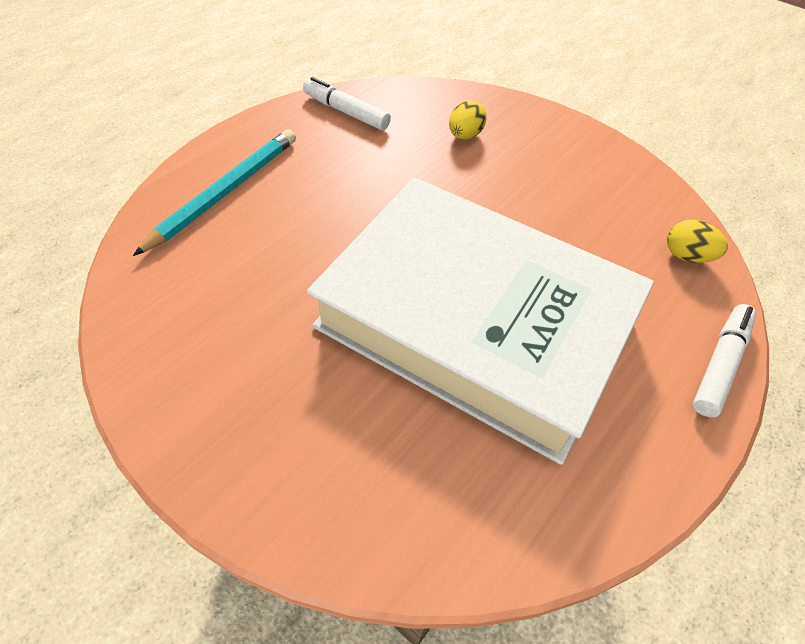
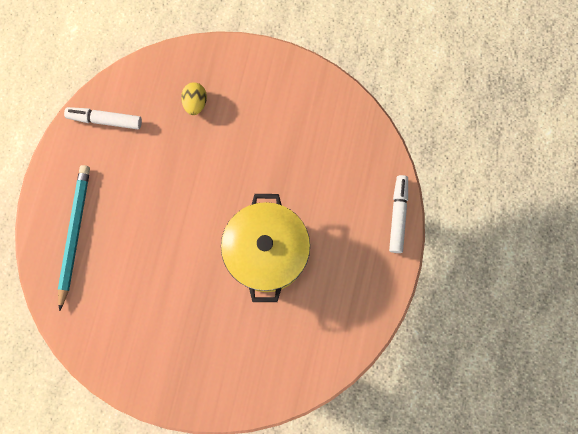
camera: 25 degrees left, 25 degrees up
(475, 322) = (267, 253): white book -> yellow pot
(687, 256) = (364, 144): yellow egg -> none

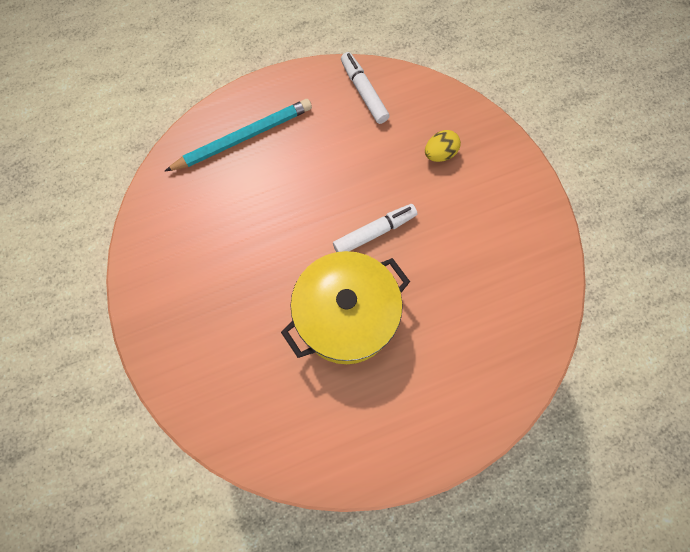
camera: 55 degrees right, 5 degrees down
(398, 215) = (482, 425): white marker -> white marker (374, 232)

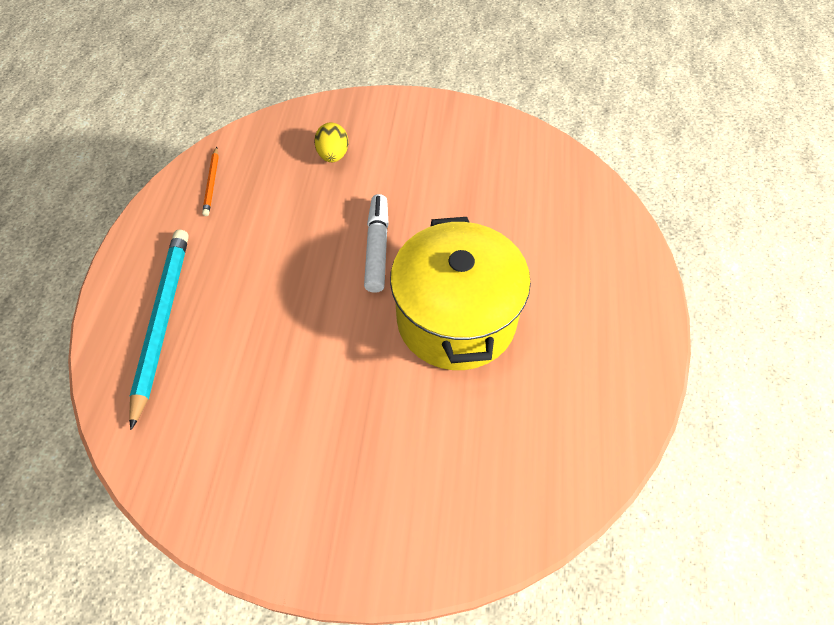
camera: 60 degrees left, 15 degrees down
(364, 92) = (212, 183): white marker -> orange pencil

